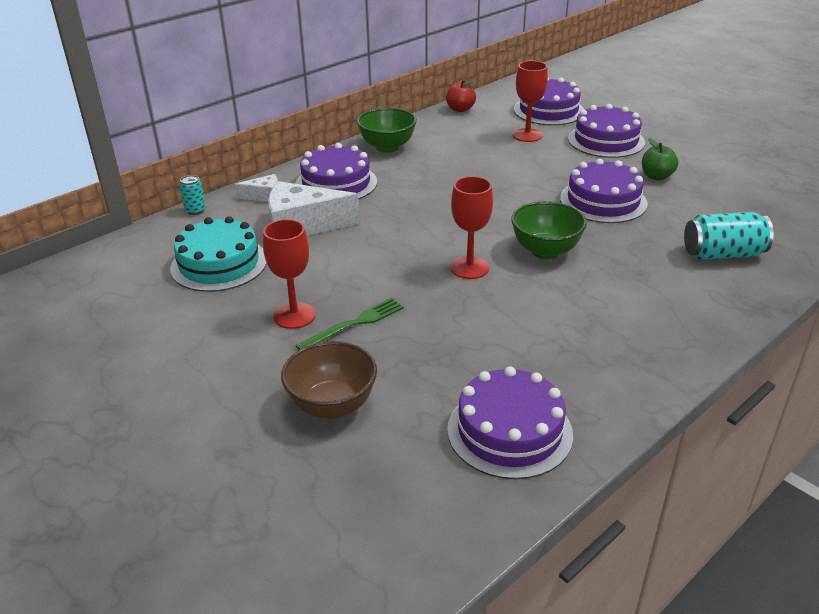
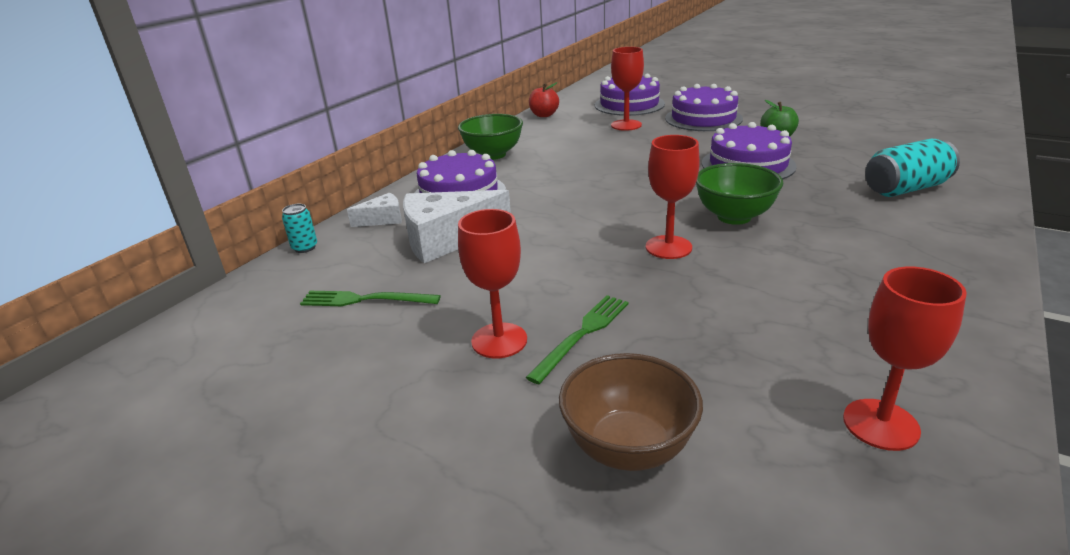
camera: 15 degrees left, 5 degrees down
(219, 264) = (365, 300): turquoise cake -> green fork
(509, 431) = (880, 424): purple cake -> red goblet

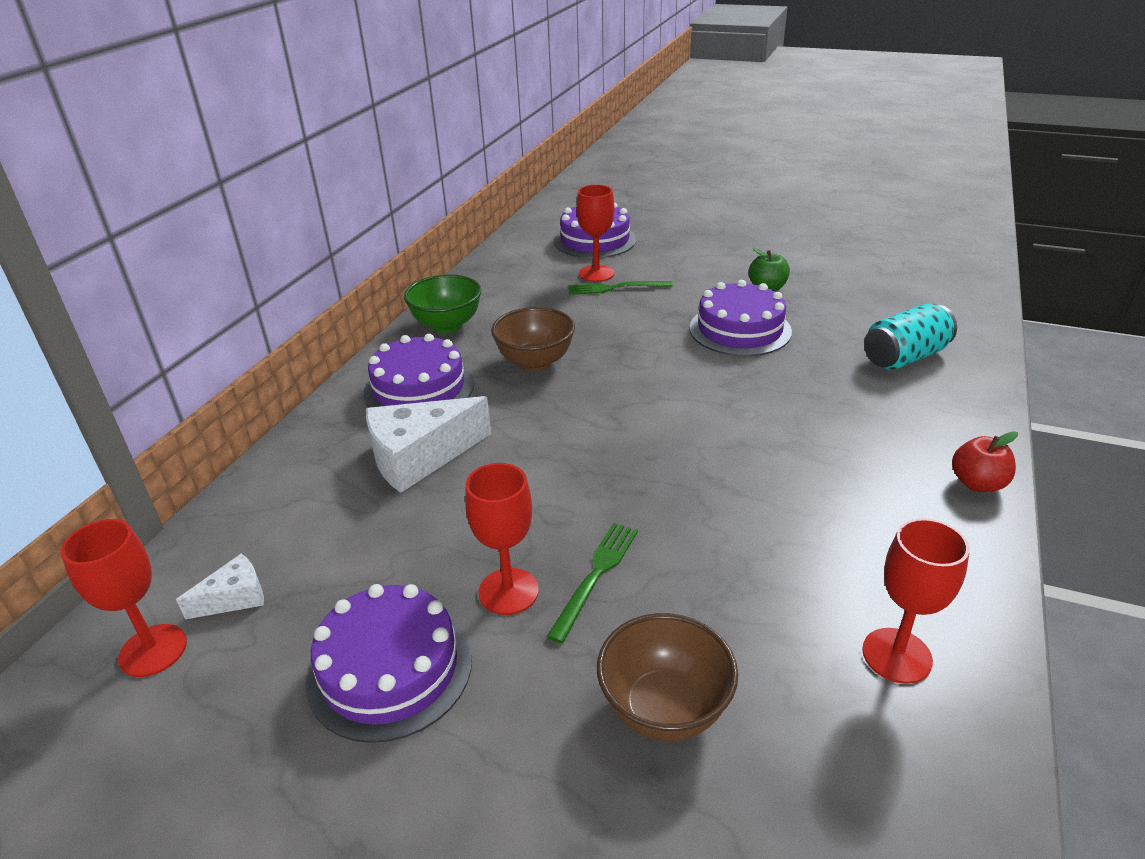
camera: 10 degrees left, 5 degrees up
(305, 248) = (250, 480): turquoise can -> none
(365, 300) = (344, 549): green fork -> green fork (615, 288)
(383, 219) = (336, 431): white cheese -> white cheese (235, 597)
(544, 115) = (496, 260): red apple -> red apple (977, 483)
(561, 181) = (535, 362): none -> brown bowl
(668, 247) = (669, 452): red goblet -> red goblet (153, 650)
(703, 118) = (683, 261): purple cake -> purple cake (390, 669)
(734, 217) = (733, 405): green bowl -> none

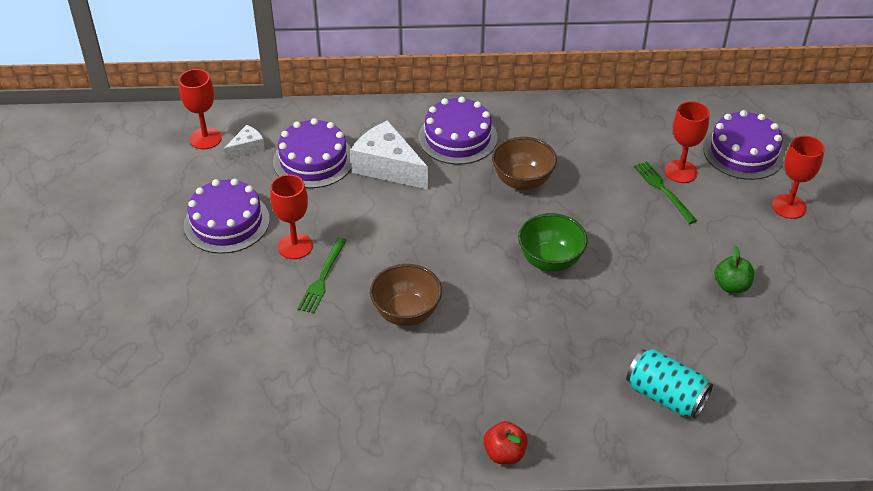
camera: 65 degrees right, 10 degrees up
(235, 597) = (247, 148): white cheese -> white cheese turned 75 degrees counterclockwise
(447, 325) = (543, 119): green bowl -> green bowl (550, 261)
(596, 576) = (322, 278): green fork -> green fork turned 105 degrees clockwise
(664, 709) = (242, 330): brown bowl -> brown bowl (406, 313)
(740, 329) = (644, 282): purple cake -> purple cake (313, 160)
(896, 655) = (317, 422): red goblet -> red goblet (789, 206)

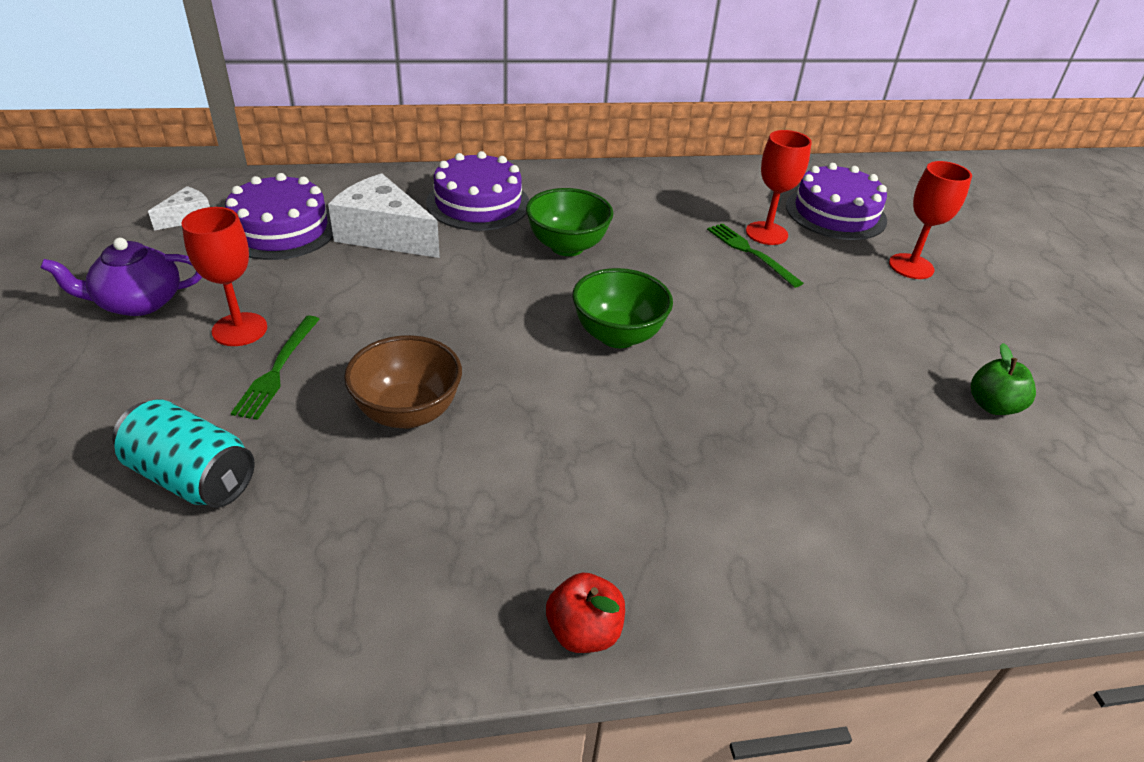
camera: 10 degrees left, 5 degrees down
(205, 138) = (130, 208): red goblet -> none
(226, 222) = (138, 302): purple cake -> purple teapot
(522, 181) = (567, 247): brown bowl -> green bowl
(665, 396) = (827, 514): turquoise can -> turquoise can (192, 477)
(731, 286) = (872, 358): green apple -> green apple (992, 405)

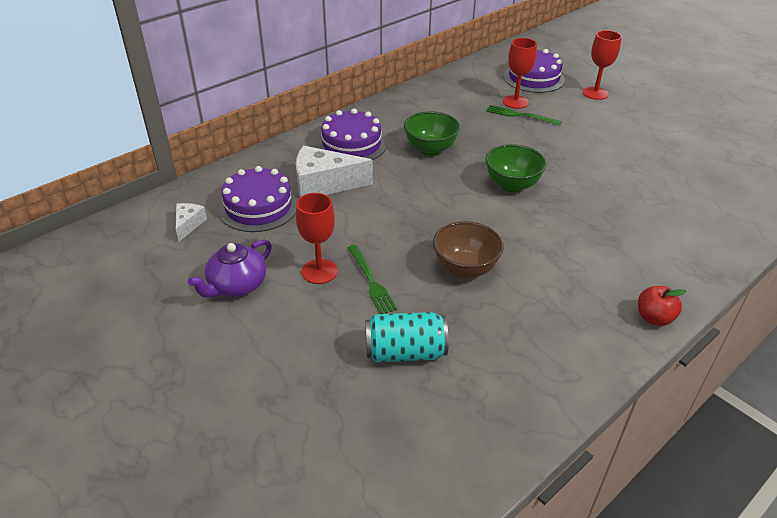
camera: 30 degrees left, 0 degrees up
(992, 405) = (692, 146): green apple -> none

